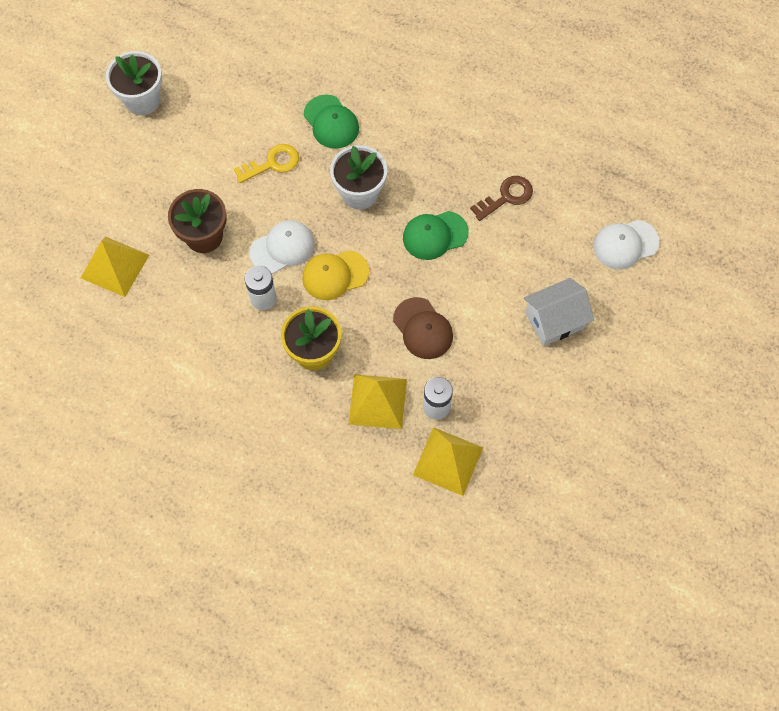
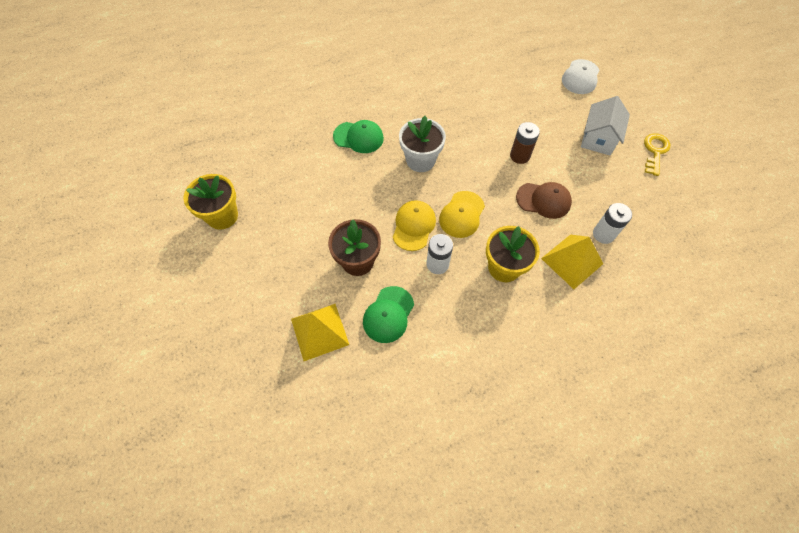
camera: 45 degrees left, 5 degrees down
(142, 100) = (222, 216): white flower pot -> yellow flower pot
(272, 163) = (350, 185): yellow key -> yellow key (655, 151)
(282, 248) = (414, 226): white cap -> yellow cap
(435, 235) = (487, 148): green cap -> green cap (388, 314)
(448, 461) = (647, 257): yellow pyramid -> none
(455, 269) = (520, 156): none -> brown battery
(506, 197) = (498, 100): brown key -> none

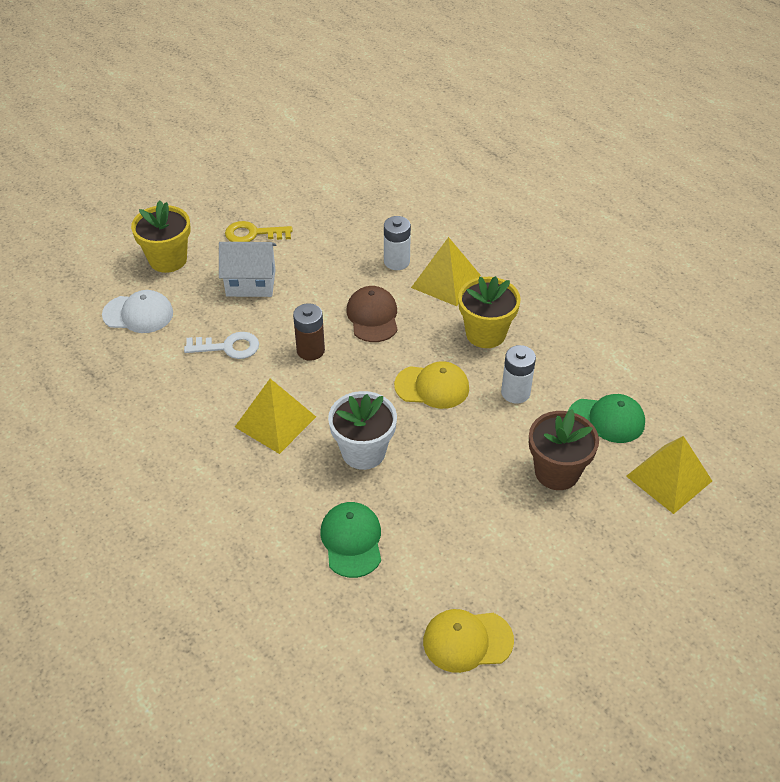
camera: 110 degrees left, 15 degrees down
(222, 216) = (581, 668): yellow flower pot -> yellow flower pot (168, 259)
(414, 226) = (474, 430): yellow cap -> yellow cap (467, 641)
(463, 124) = (275, 421): none -> yellow pyramid
(536, 114) = (228, 347): none -> white key

